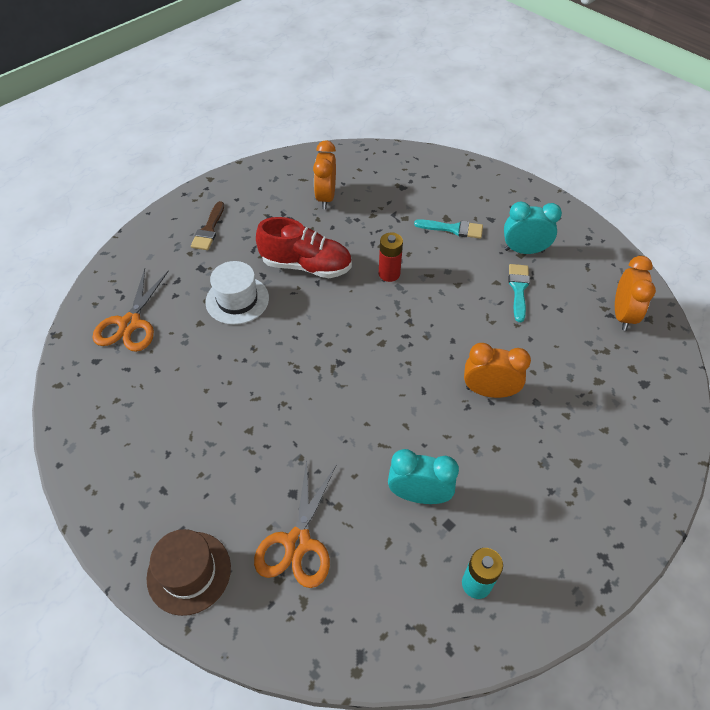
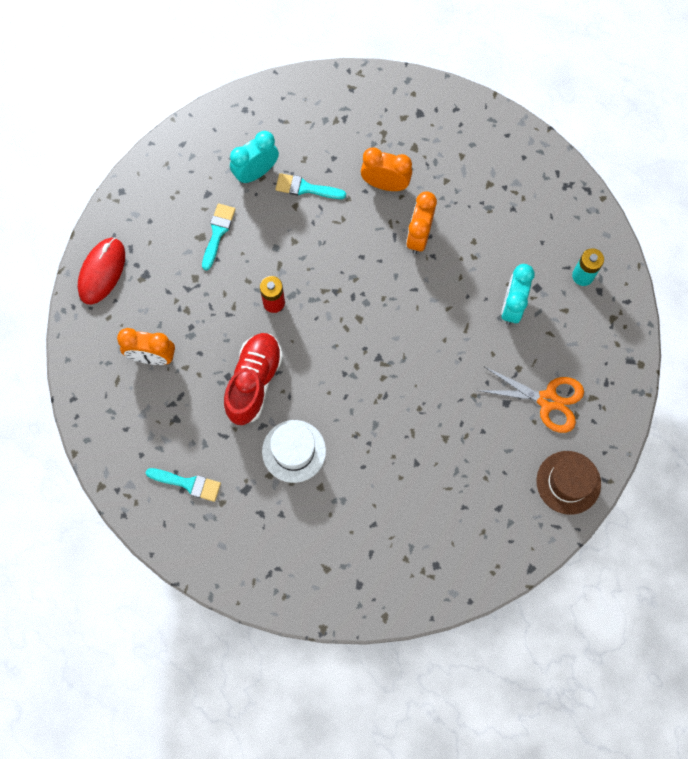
camera: 85 degrees left, 20 degrees up
(130, 323) = (315, 556): orange scissors -> none
(209, 230) = (188, 484): brown brush -> turquoise brush
(400, 162) = (102, 272): none -> red mouse
(524, 250) = (256, 172): turquoise clock -> turquoise clock turned 45 degrees clockwise
(622, 315) = (345, 108): orange clock -> orange clock (385, 184)

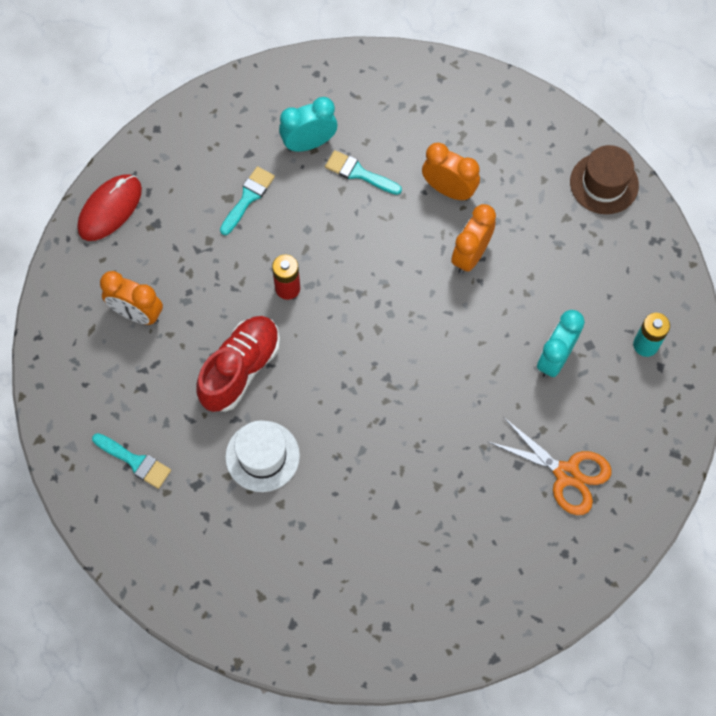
camera: 15 degrees right, 5 degrees down
(568, 482) = (565, 572): brown hat -> brown hat (604, 183)

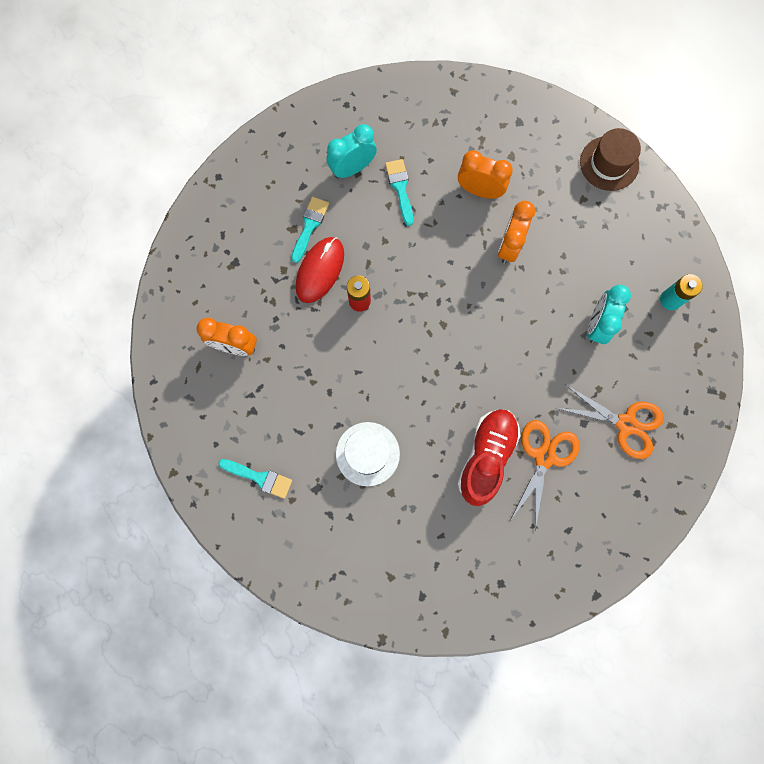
camera: 10 degrees left, 10 degrees up
(110, 209) = (192, 256): red mouse -> red mouse (320, 270)
(240, 369) = (333, 380): red shoe -> red shoe (486, 457)
(359, 173) = (400, 188): turquoise brush -> turquoise brush turned 60 degrees clockwise
(465, 494) = (544, 457): none -> orange scissors

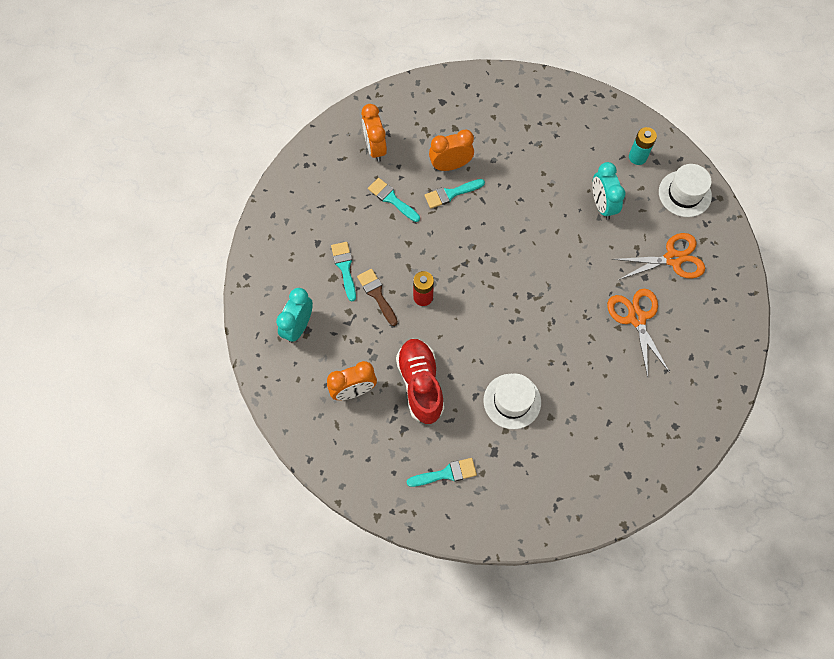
camera: 35 degrees left, 10 degrees down
(320, 270) = (377, 294): red mouse -> brown brush
(352, 168) = (345, 207): turquoise clock -> turquoise clock (298, 326)
(459, 219) = (451, 194): none -> turquoise brush
(486, 457) = (597, 345): red shoe -> red shoe (420, 384)
(509, 246) = (500, 190): orange clock -> orange clock (375, 148)
(609, 163) = (526, 92): brown hat -> none
(689, 367) = (684, 194): none -> white hat

